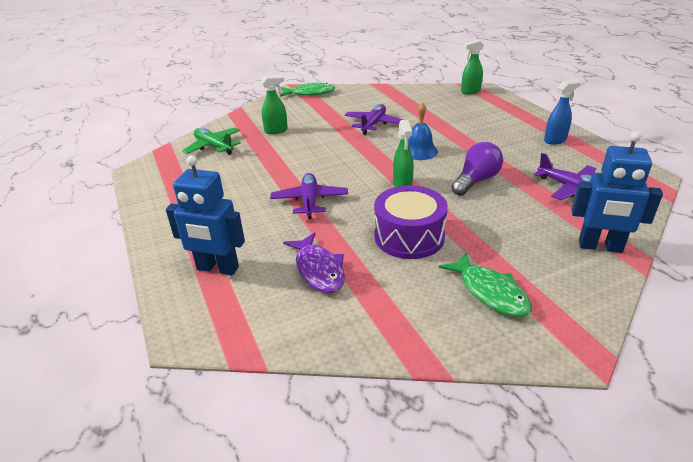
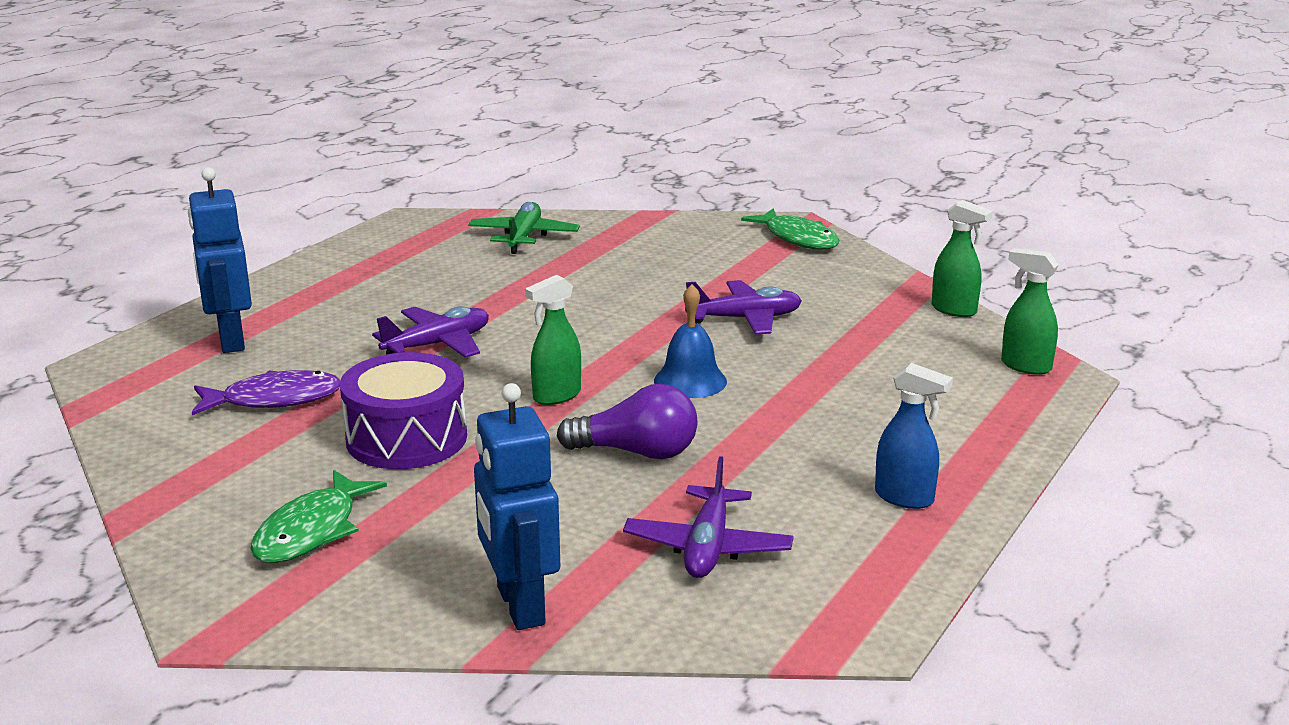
camera: 55 degrees right, 10 degrees down
(276, 131) = (624, 258): green spray bottle -> green spray bottle (954, 310)
(319, 269) = (274, 399): purple fish -> purple fish turned 135 degrees counterclockwise

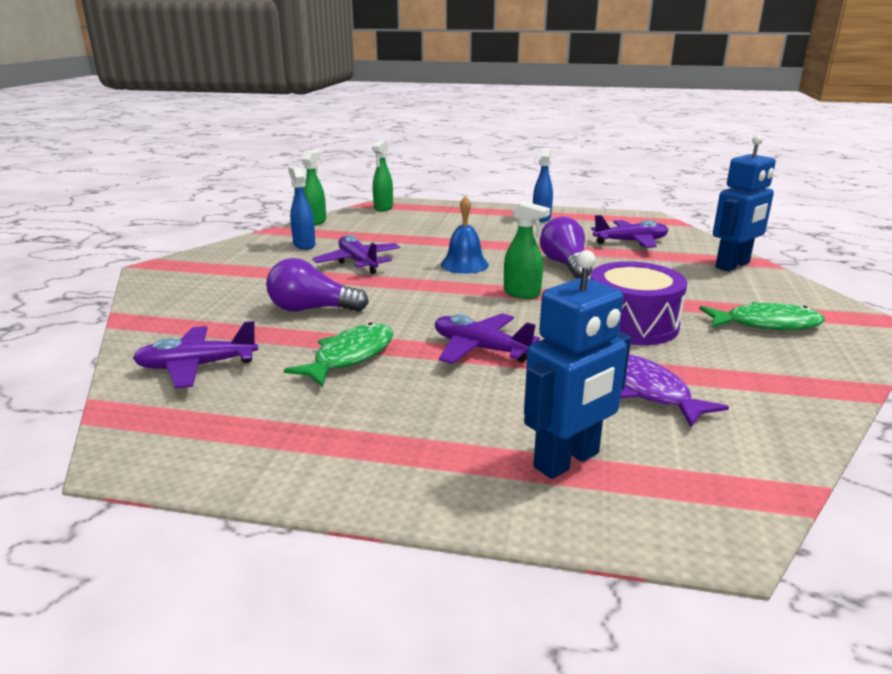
camera: 110 degrees left, 0 degrees up
(524, 237) = (196, 366): green plane -> purple plane
(609, 283) = (312, 309): none -> purple light bulb
(798, 238) = (192, 264): green fish -> green fish (350, 356)
(839, 295) = (304, 245): none -> blue spray bottle

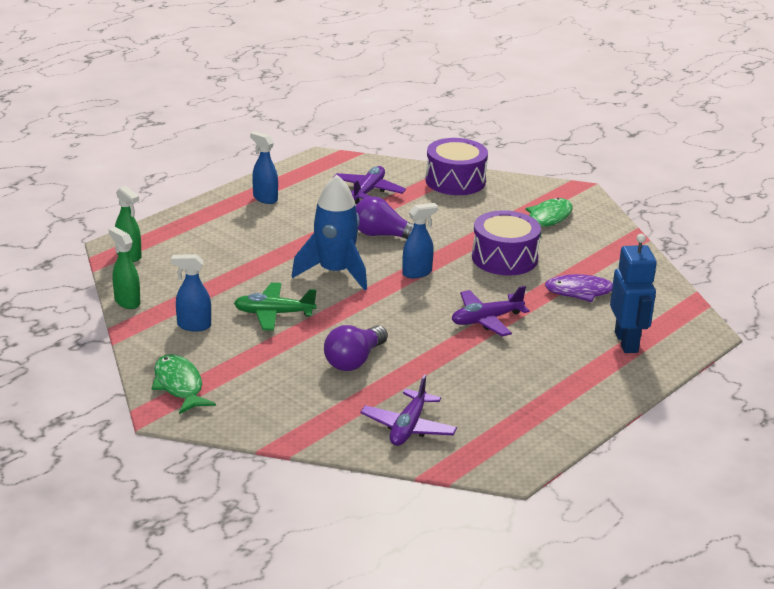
camera: 60 degrees left, 5 degrees up
(350, 356) = (451, 367): green fish -> green fish (179, 386)
(358, 262) = (273, 314): purple plane -> green plane
(464, 264) = (335, 272): blue bell -> blue rocket
(522, 294) = (417, 273): green spray bottle -> blue spray bottle
(733, 265) = (455, 181): blue robot -> purple drum

